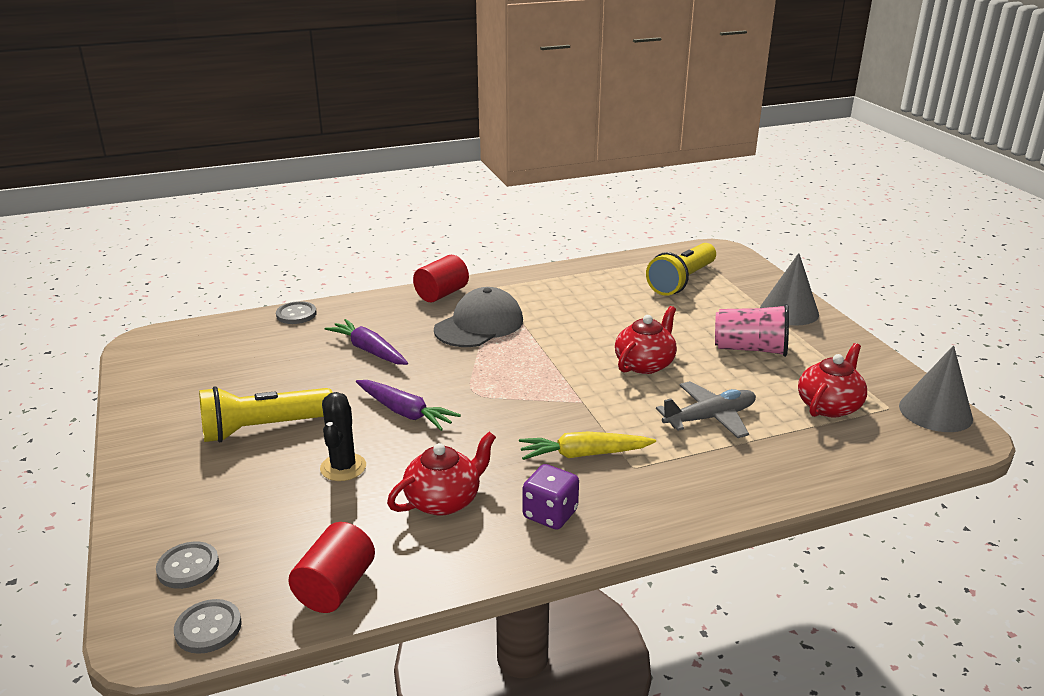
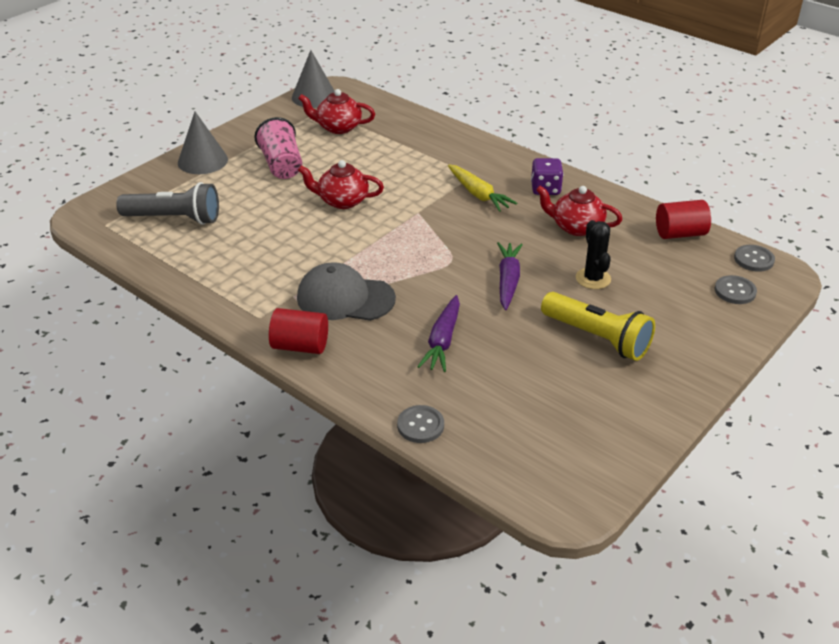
camera: 120 degrees left, 10 degrees up
(343, 467) = (593, 279): black cactus -> black cactus turned 75 degrees counterclockwise
(682, 281) = (174, 218): yellow flashlight -> grey flashlight
(710, 418) = (391, 162): grey plane -> none

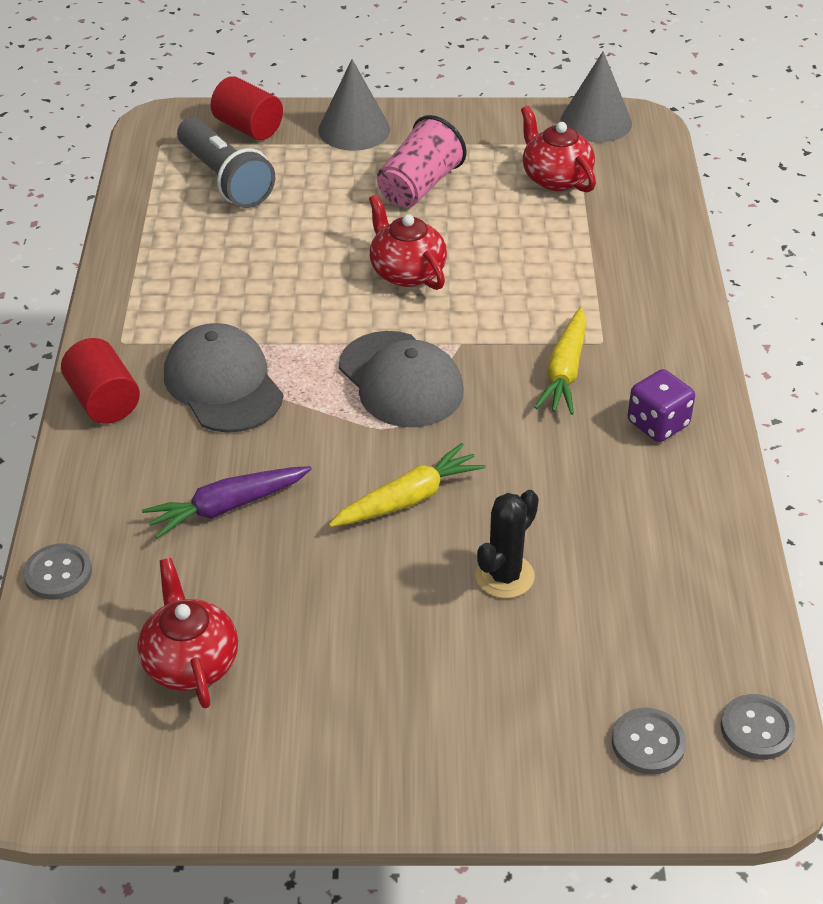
camera: 50 degrees right, 5 degrees up
(420, 242) = (401, 380): none -> grey cap
(508, 281) = (408, 499): purple carrot -> yellow carrot
(576, 227) = (604, 499): red teapot -> red teapot (190, 662)
(597, 338) = (379, 646): yellow flashlight -> none
(680, 233) = (722, 613): red cylinder -> red cylinder (248, 128)

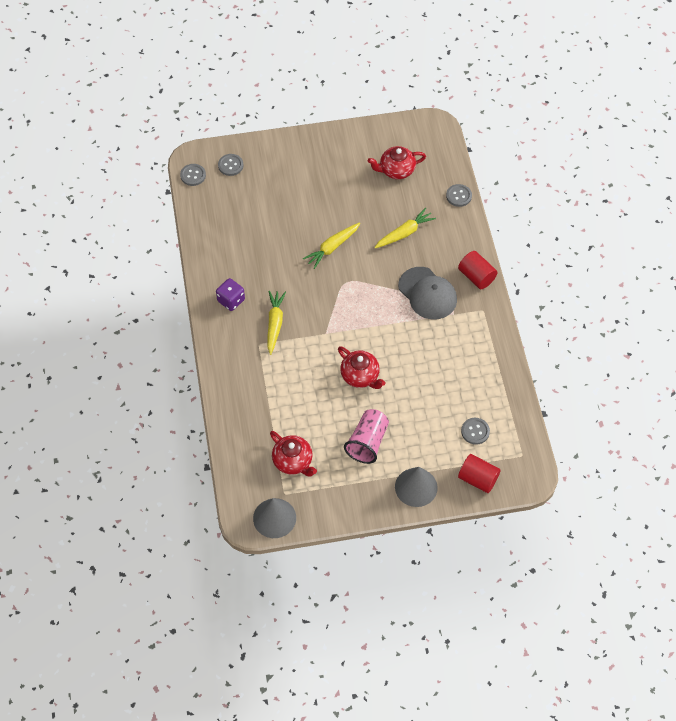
camera: 170 degrees right, 15 degrees up
(190, 662) = (396, 170): red teapot -> red teapot turned 105 degrees clockwise
(225, 179) = (475, 431): grey flashlight -> grey button
(227, 507) = (404, 233): purple carrot -> yellow carrot
(401, 380) = (348, 307): grey cap -> none
(504, 576) = (288, 219): black cactus -> none

